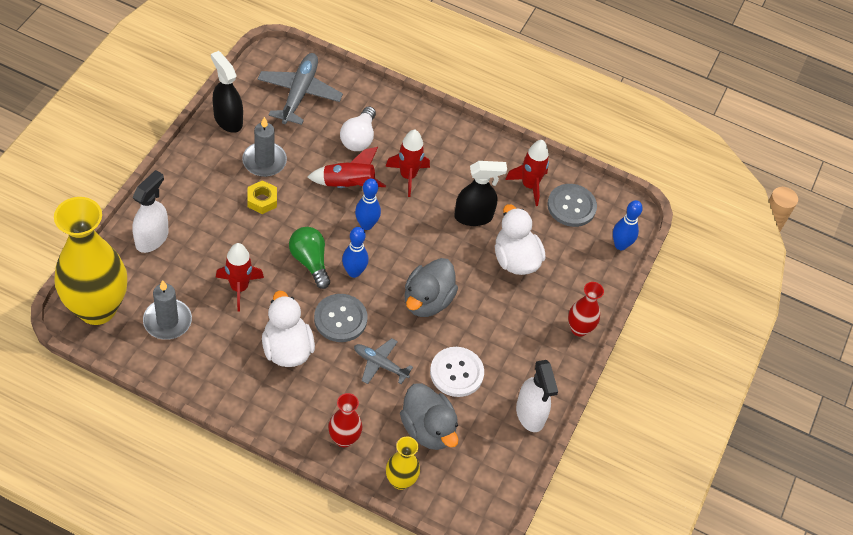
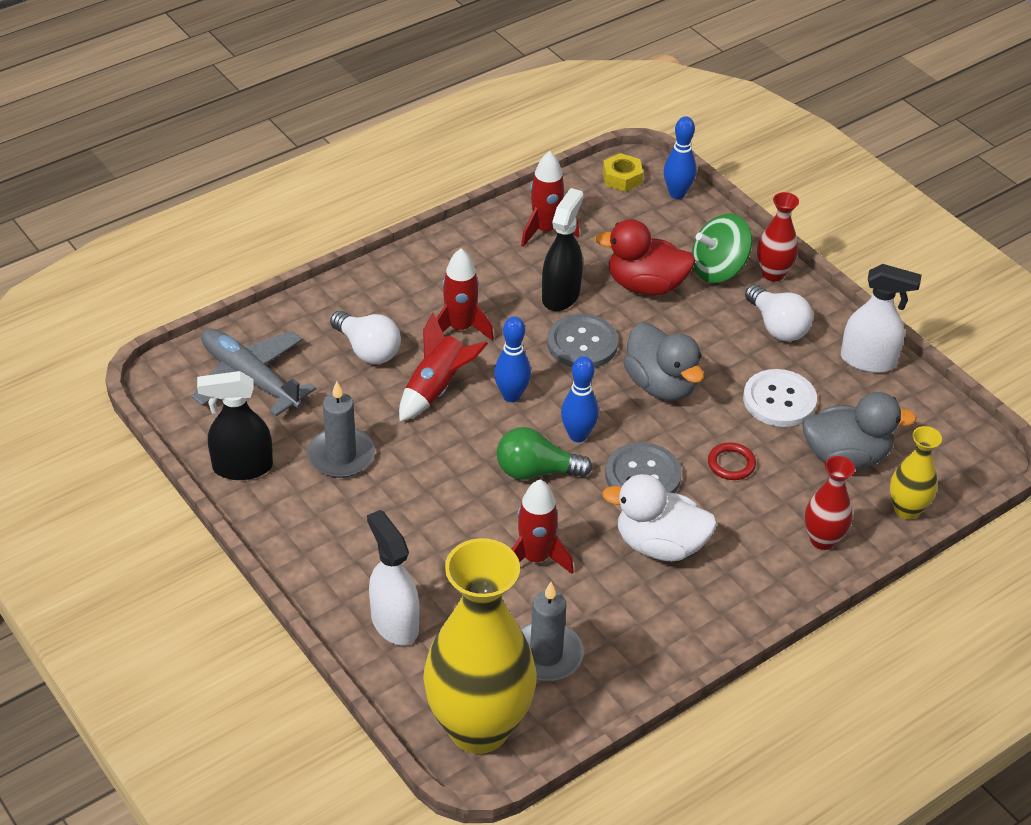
camera: 55 degrees left, 10 degrees down
(262, 200) = (405, 482): yellow nut -> yellow nut (622, 178)
(380, 364) = (731, 464): grey plane -> red ring
(515, 259) = (645, 285): white duck -> red duck
(527, 348) = (777, 326): none -> white light bulb
(560, 295) = (718, 269): none -> green spinning top
(571, 206) = (598, 209): grey button -> grey button (582, 343)

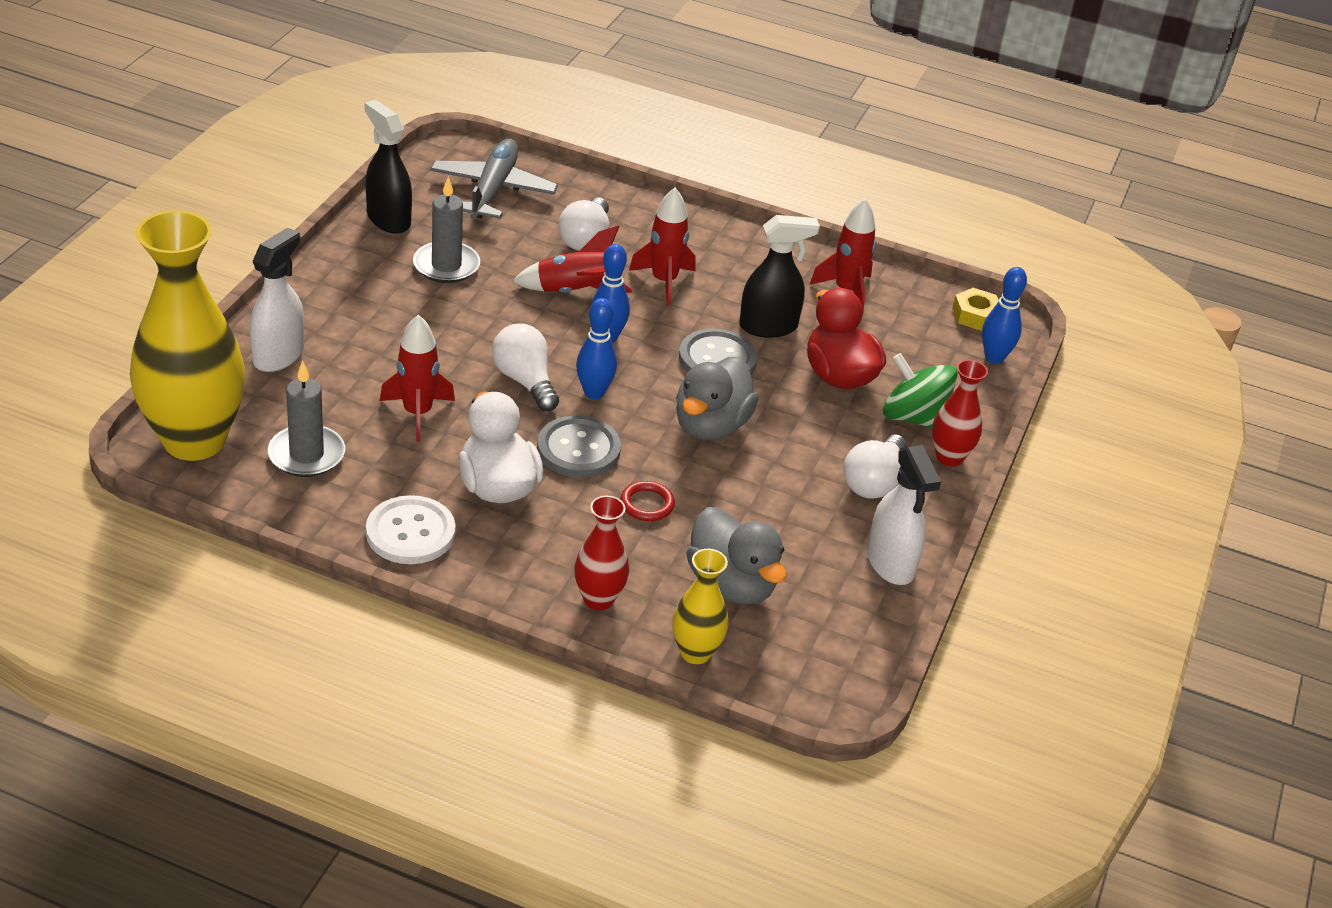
camera: 55 degrees right, 5 degrees down
(536, 471) = (525, 381): green light bulb -> white light bulb
(779, 400) = (767, 513): white button -> white button (410, 532)

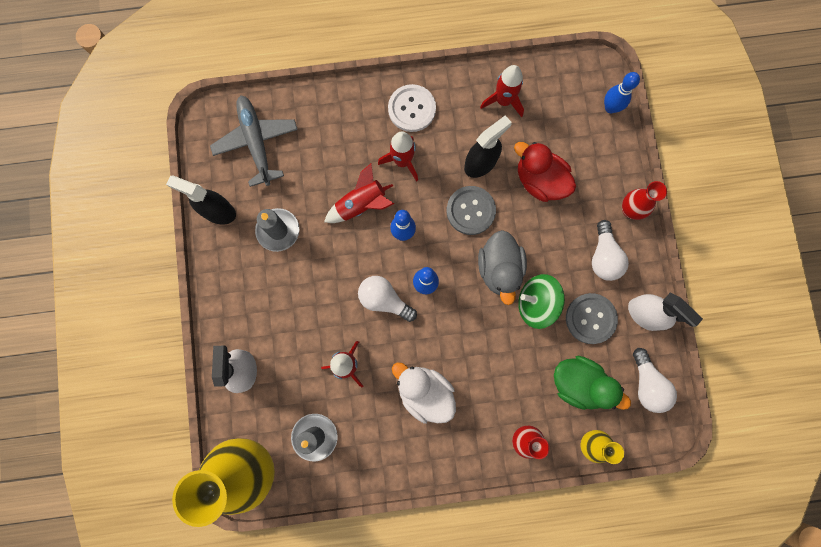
camera: 25 degrees left, 40 degrees up
(410, 532) = (405, 456): white button -> white button (412, 109)
(578, 449) = (445, 335): grey button -> grey button (590, 318)
(586, 239) = (337, 152): white light bulb -> white light bulb (647, 384)
(647, 504) = (504, 353): red ring -> none
(731, 585) = (579, 383): grey duck -> green duck
(914, 417) = (596, 189): green spinning top -> green spinning top (536, 303)
(975, 315) = (582, 75): yellow nut -> none

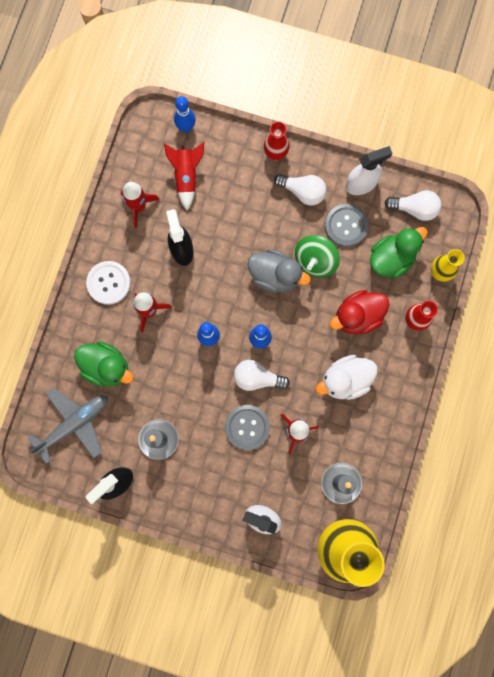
camera: 65 degrees left, 0 degrees up
(256, 143) = (74, 424): grey plane -> grey plane turned 135 degrees clockwise
(327, 147) = (107, 367): none -> green duck
(361, 204) = (170, 361): red rocket -> red rocket (186, 176)
(384, 300) = (257, 378): white light bulb -> white light bulb turned 45 degrees clockwise
(470, 211) = (217, 276): grey button -> grey button (247, 427)
(540, 180) = (219, 210): red duck -> red duck (357, 316)

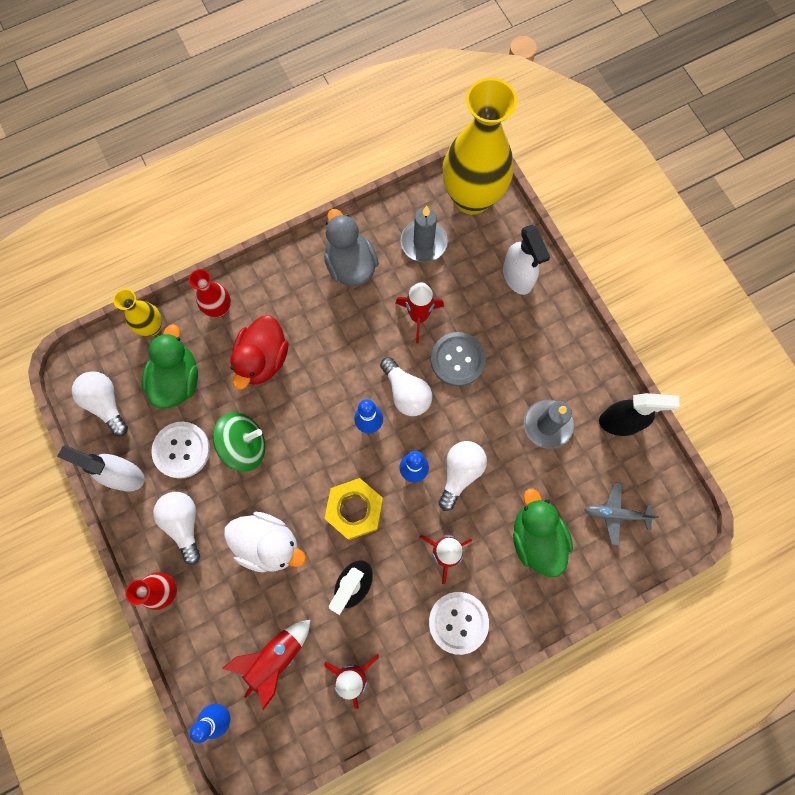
camera: 135 degrees left, 5 degrees down
(74, 424) = (616, 514): grey plane -> grey plane, size x0.59
(182, 362) = (460, 473): none -> white light bulb
(220, 286) = (354, 510): none -> yellow nut
(275, 276) = (295, 468): grey duck -> grey duck (350, 265)
(345, 380) = (332, 317): white duck -> white duck (268, 544)
(346, 226) = (181, 450): grey button -> white button
(357, 316) = (263, 359): red duck -> red duck turned 90 degrees clockwise
(391, 259) = (177, 380): green duck -> green duck turned 90 degrees clockwise

